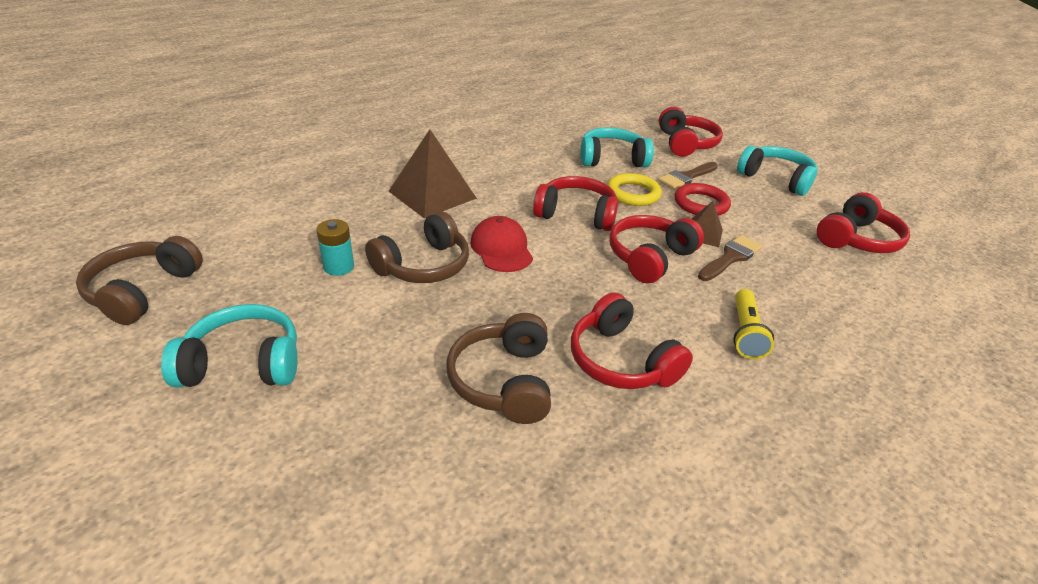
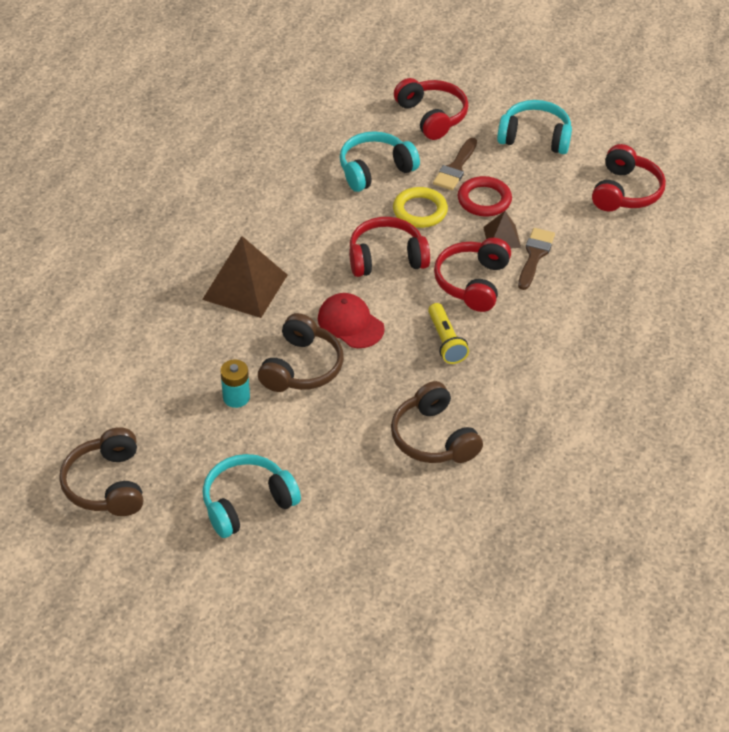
camera: 25 degrees left, 10 degrees up
(621, 360) = (501, 388): red headphones -> none
(745, 333) = (574, 327): yellow flashlight -> yellow flashlight (445, 341)

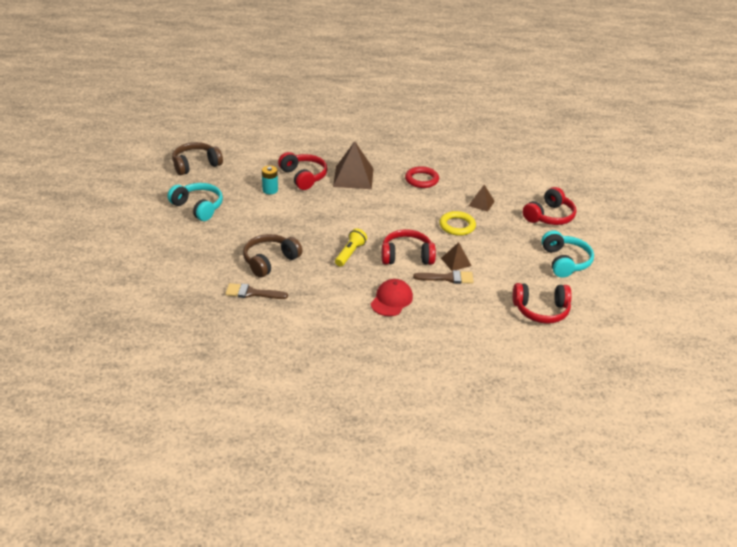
camera: 70 degrees right, 10 degrees down
(302, 367) = (302, 206): brown headphones -> none
(350, 323) = (345, 217): red cap -> red cap (391, 300)
(375, 170) = (481, 203): turquoise headphones -> brown pyramid
(386, 258) = (407, 220): red headphones -> red headphones (303, 177)
(445, 341) = (350, 253): yellow flashlight -> yellow flashlight turned 150 degrees clockwise
(455, 168) = (507, 233): brown brush -> brown brush (252, 293)
(484, 200) = (486, 249): red ring -> red ring (421, 180)

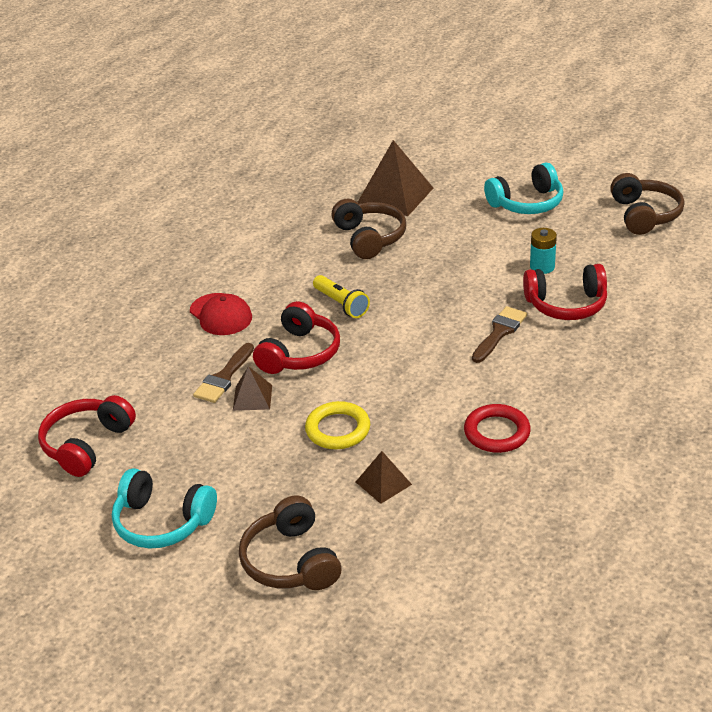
camera: 120 degrees right, 0 degrees up
(252, 293) = (316, 216): brown brush -> brown brush (499, 332)
(353, 177) = (541, 355): brown pyramid -> brown pyramid (395, 195)
(549, 216) = (291, 561): red headphones -> brown headphones

